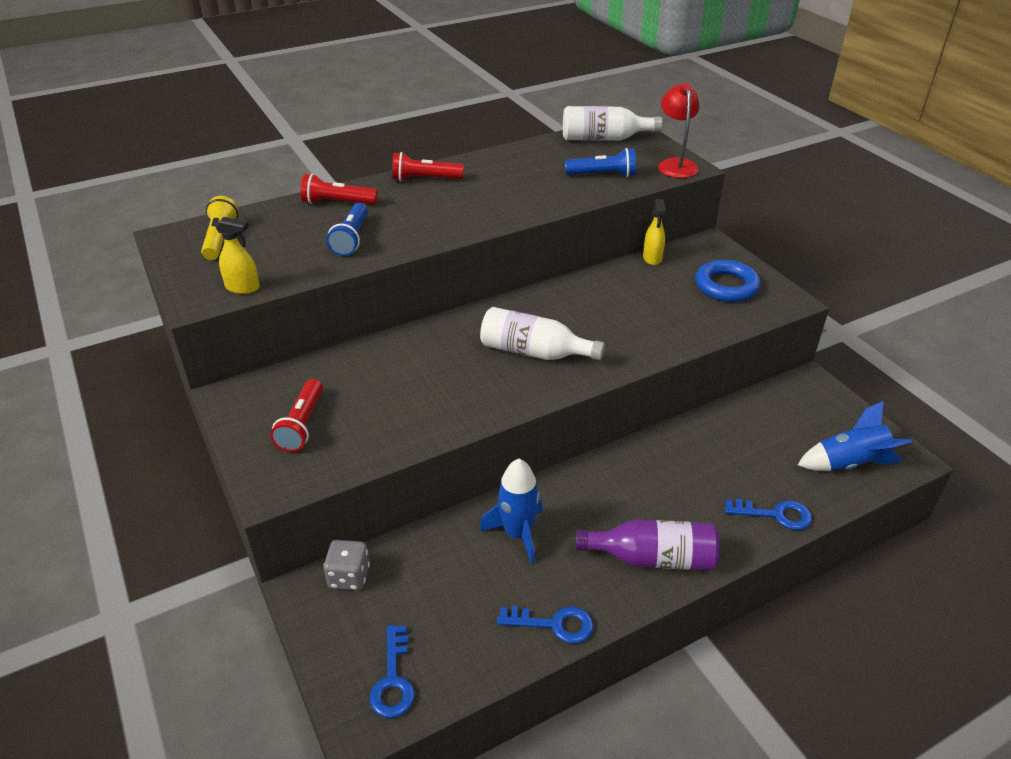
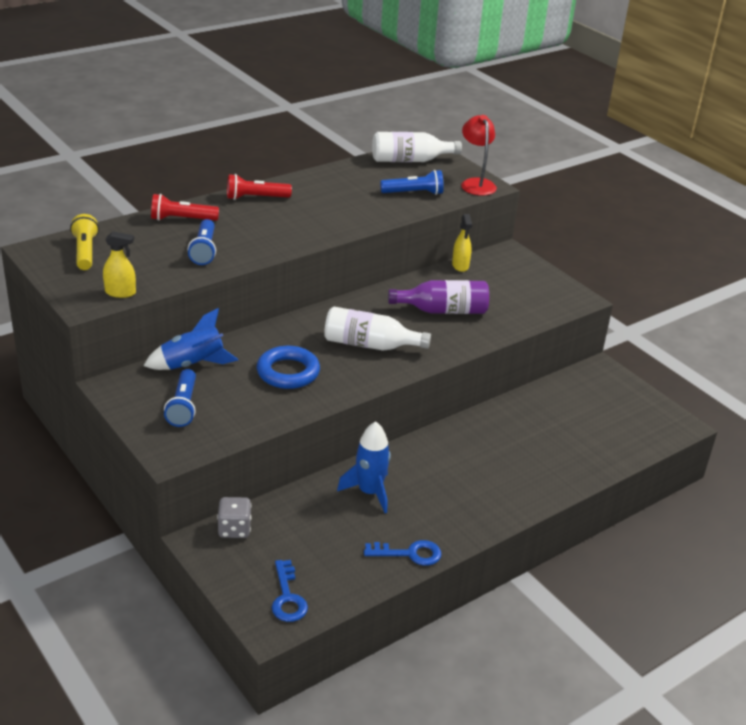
camera: 10 degrees left, 5 degrees down
(302, 425) = (183, 406): red flashlight -> blue flashlight
(653, 558) = (483, 504): purple bottle -> purple bottle (443, 310)
(726, 286) = (526, 288): blue ring -> blue ring (288, 372)
(775, 514) = (578, 469): blue key -> none
(849, 464) = (635, 430): blue rocket -> blue rocket (192, 365)

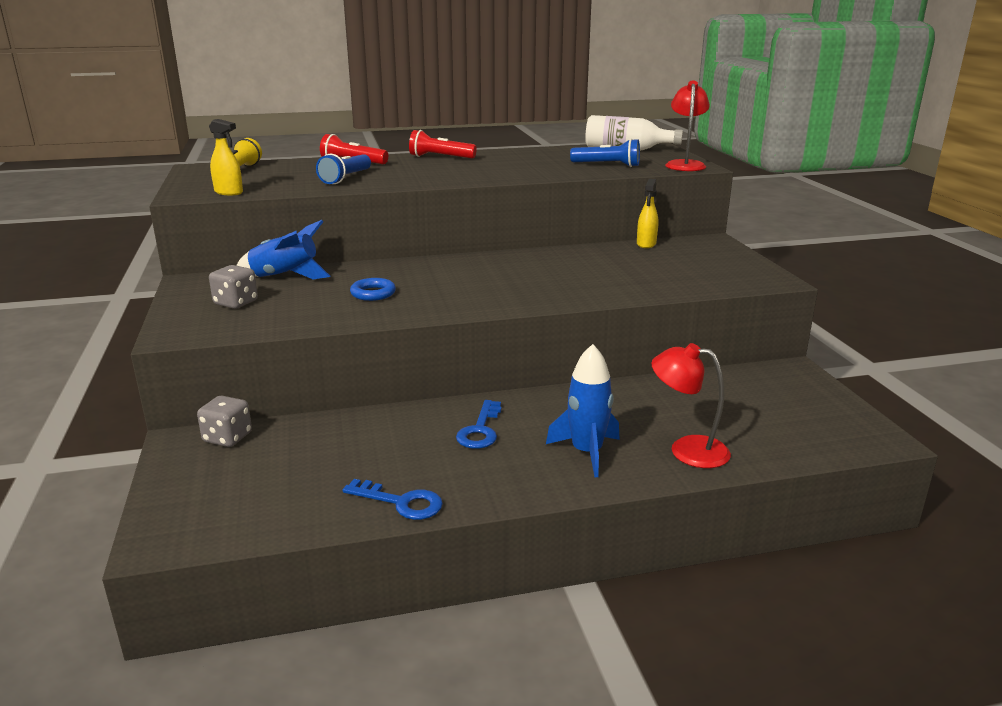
camera: 25 degrees right, 10 degrees down
(183, 406) = (236, 303): blue flashlight -> grey dice
(287, 597) = (212, 515): blue key -> blue key (480, 430)
(288, 372) = (373, 293): blue ring -> blue ring, size x0.62
(369, 345) = (484, 285): white bottle -> none
(369, 492) = (410, 433): blue rocket -> blue rocket (586, 452)
(443, 310) = (595, 271): purple bottle -> none
(567, 463) = (687, 450): none -> red lamp

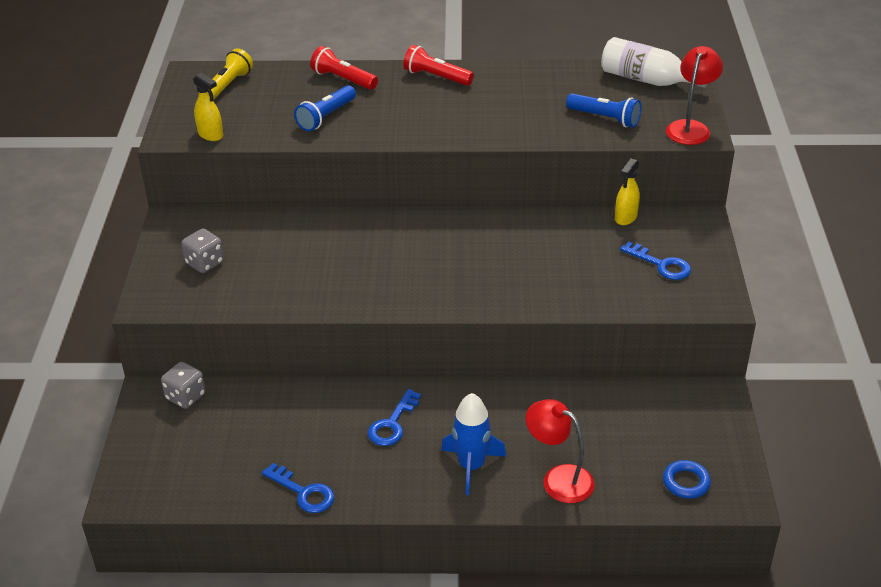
camera: 15 degrees right, 15 degrees up
(285, 277) = (255, 227): blue rocket -> none
(373, 293) = (326, 266): blue ring -> blue ring (686, 482)
(701, 265) = (661, 264): none -> blue key

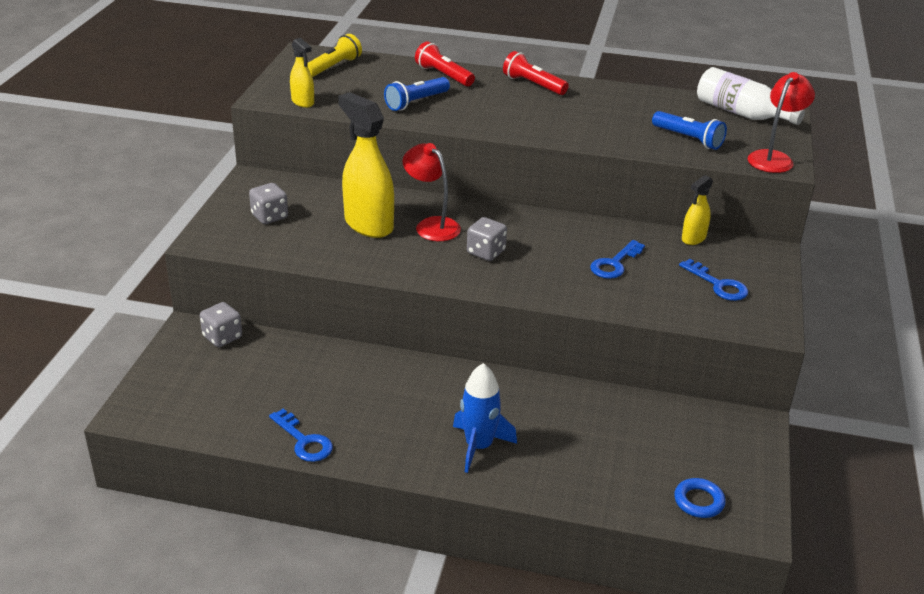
camera: 10 degrees right, 5 degrees down
(307, 255) = (368, 224): none -> yellow spray bottle
(392, 424) = (412, 394): blue key -> blue key (614, 264)
(432, 267) = (486, 252): none -> grey dice
(559, 478) = (565, 474): red lamp -> red lamp (431, 225)

